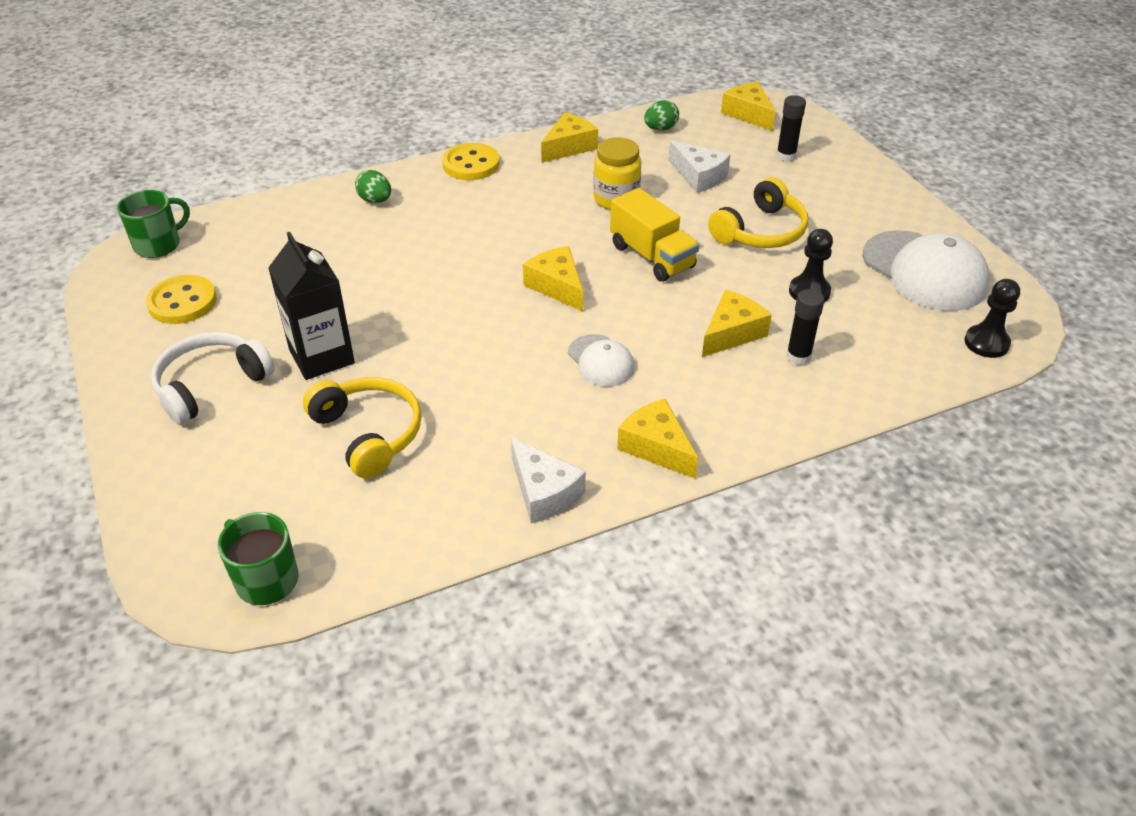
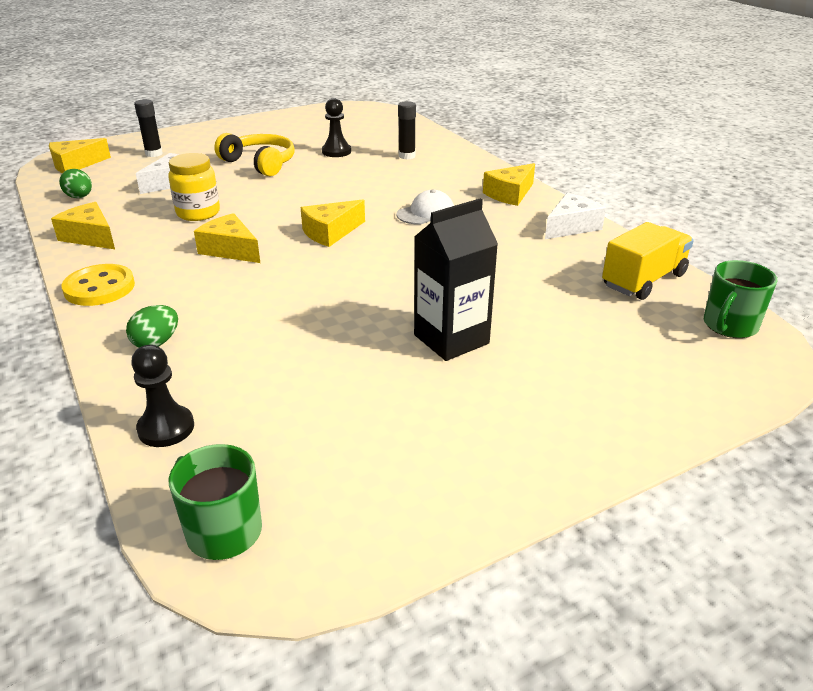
camera: 95 degrees left, 10 degrees down
(182, 302) = (368, 466): yellow button -> none
(211, 385) = (517, 405): white headphones -> none
(369, 433) = (546, 300): yellow headphones -> none
(652, 256) = (290, 198): yellow truck -> yellow truck (643, 280)
(732, 333) = (385, 173): yellow cheese -> yellow cheese (230, 250)
(924, 271) = (314, 124): white cap -> none
(986, 343) = (384, 115): black pawn -> black pawn (166, 428)

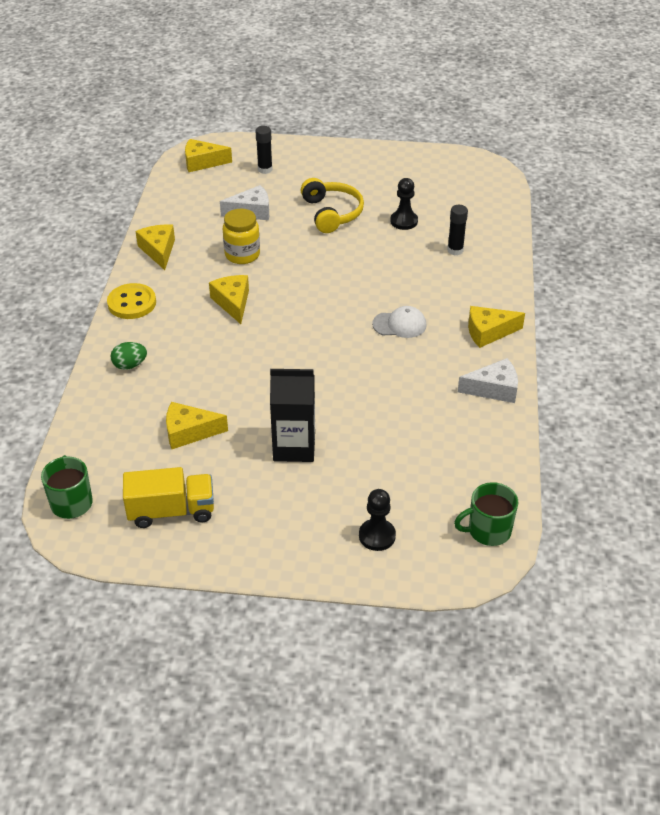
camera: 35 degrees right, 10 degrees up
(80, 197) = (180, 204): green egg -> none
(166, 428) = (91, 429): black pawn -> black pawn (377, 536)
(330, 232) = (312, 315): yellow cheese -> yellow cheese (189, 432)
(643, 280) = (480, 464): yellow truck -> yellow truck (171, 511)

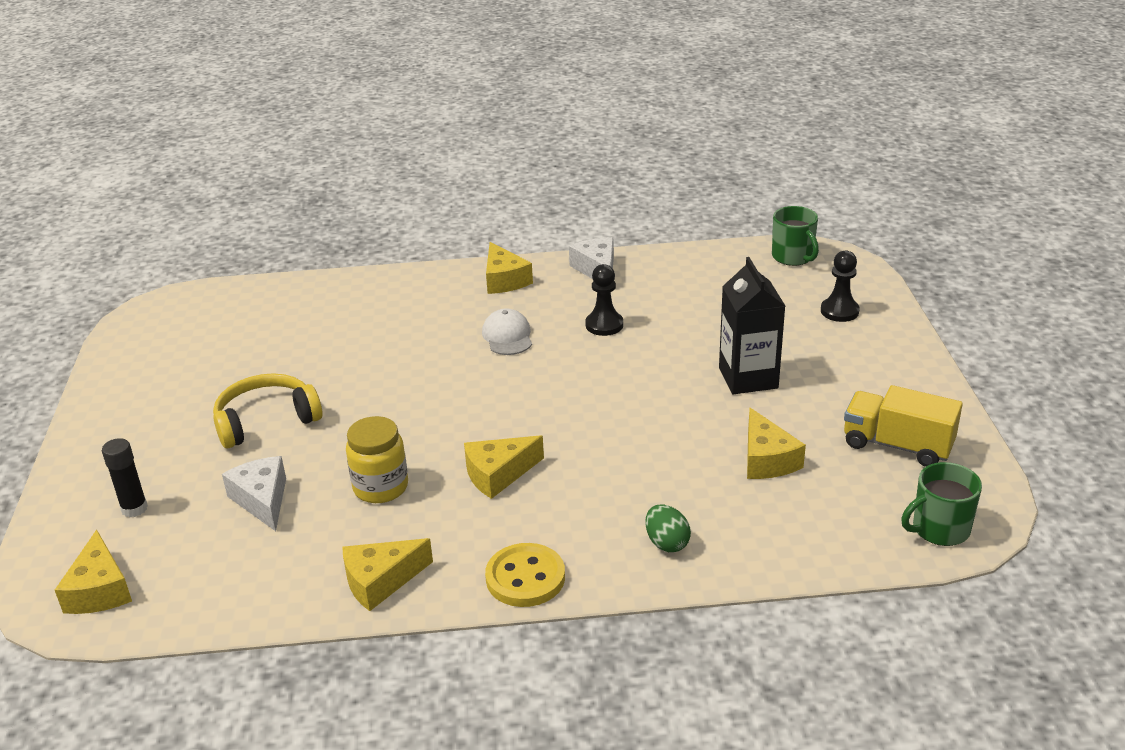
camera: 100 degrees left, 10 degrees down
(171, 511) = (897, 445): yellow truck -> yellow truck turned 45 degrees counterclockwise
(404, 221) = (285, 358): black pawn -> black pawn (604, 325)
(455, 250) = (349, 314): black glue stick -> none

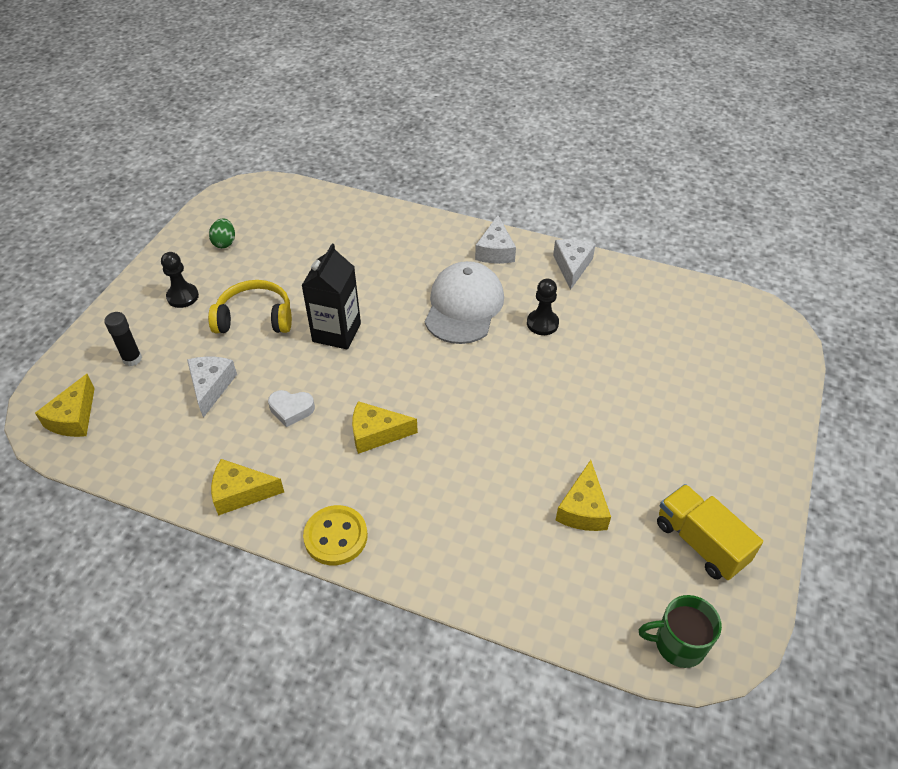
camera: 25 degrees right, 15 degrees up
(380, 487) = (291, 410): yellow jar -> white heart
(504, 280) = (495, 251): yellow cheese -> white cheese
(507, 336) = (464, 306): white cap -> white cap, size x1.86
(666, 543) = (454, 553): green egg -> green egg (224, 243)
(748, 378) = (621, 421): black carton -> black carton (336, 332)
(793, 257) = (741, 312): green mug -> none
(839, 311) = (743, 384): black pawn -> black pawn (183, 296)

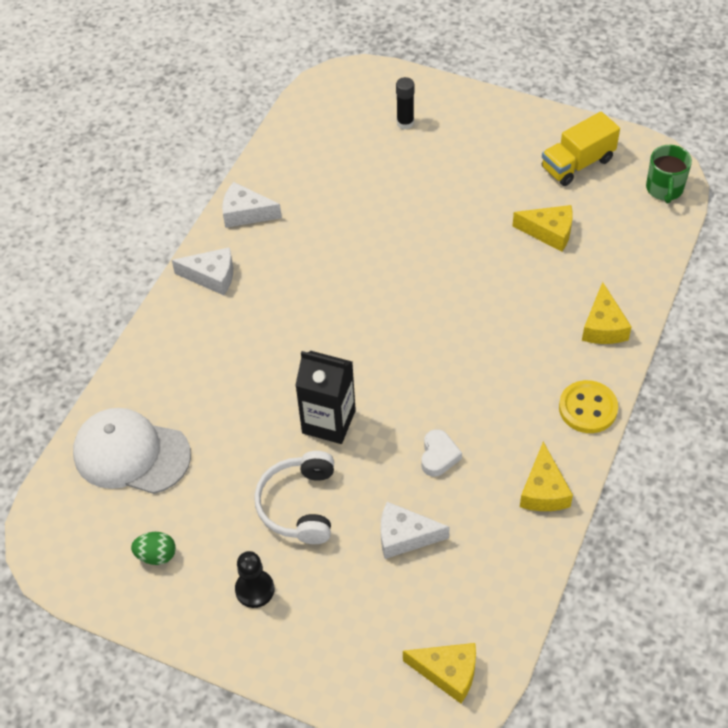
camera: 85 degrees left, 5 degrees up
(132, 359) = (359, 627): black glue stick -> black glue stick (405, 123)
(255, 318) = (299, 505): yellow headphones -> white headphones
(376, 433) = (469, 381): yellow cheese -> yellow cheese (603, 326)
(464, 306) = (297, 307): white cap -> white cap (131, 454)
(542, 323) = (328, 243): black pawn -> none

